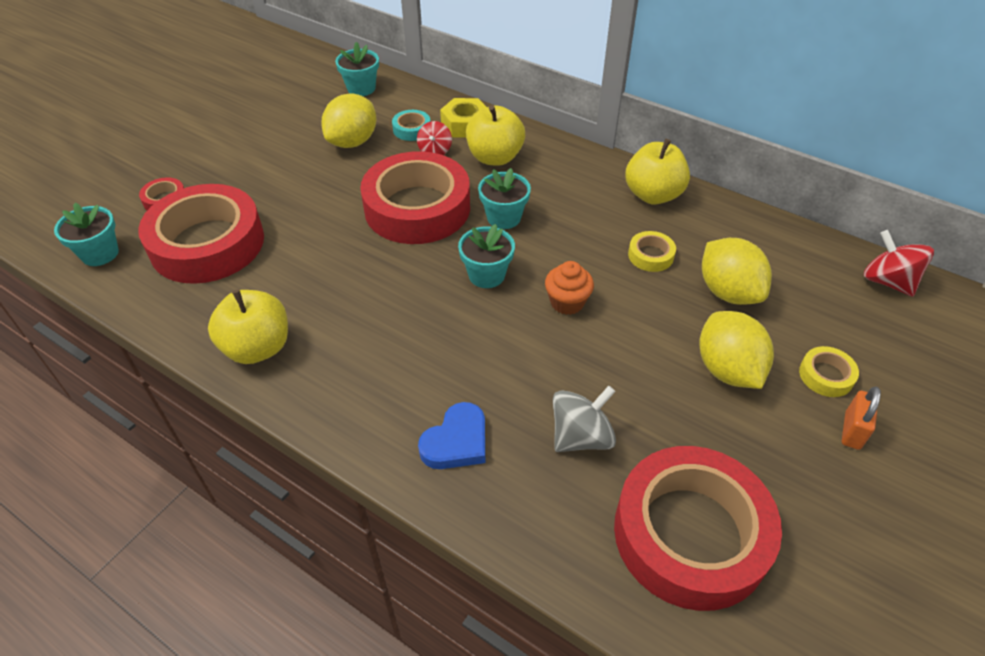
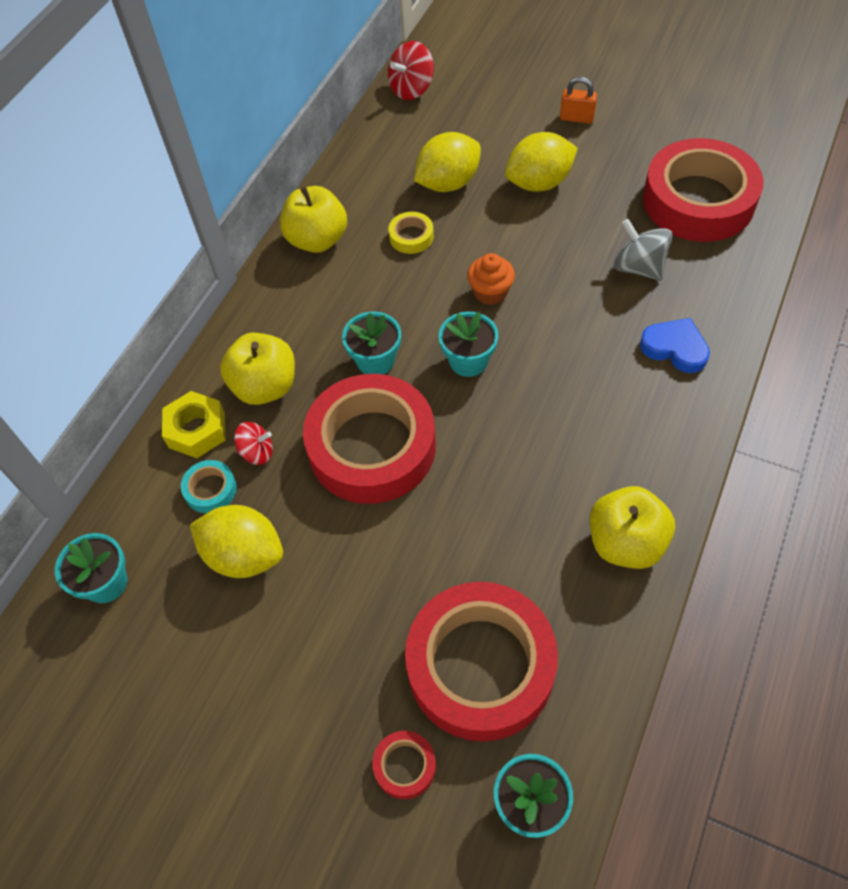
camera: 95 degrees left, 10 degrees up
(826, 375) = (527, 128): yellow tape -> none

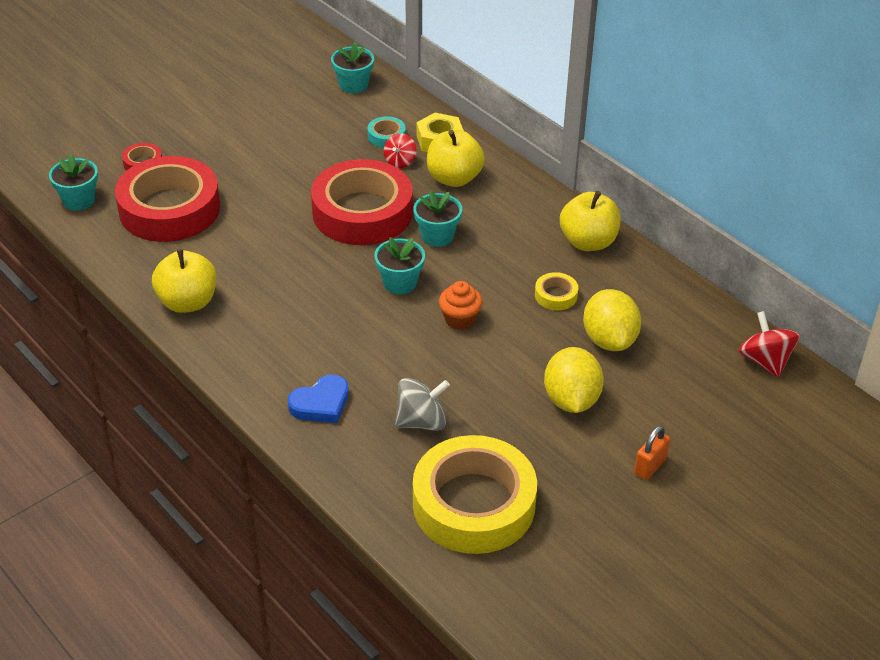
camera: 110 degrees right, 15 degrees down
(244, 555) = (326, 138): yellow lemon -> none
(698, 200) = (473, 504): red tape -> yellow tape

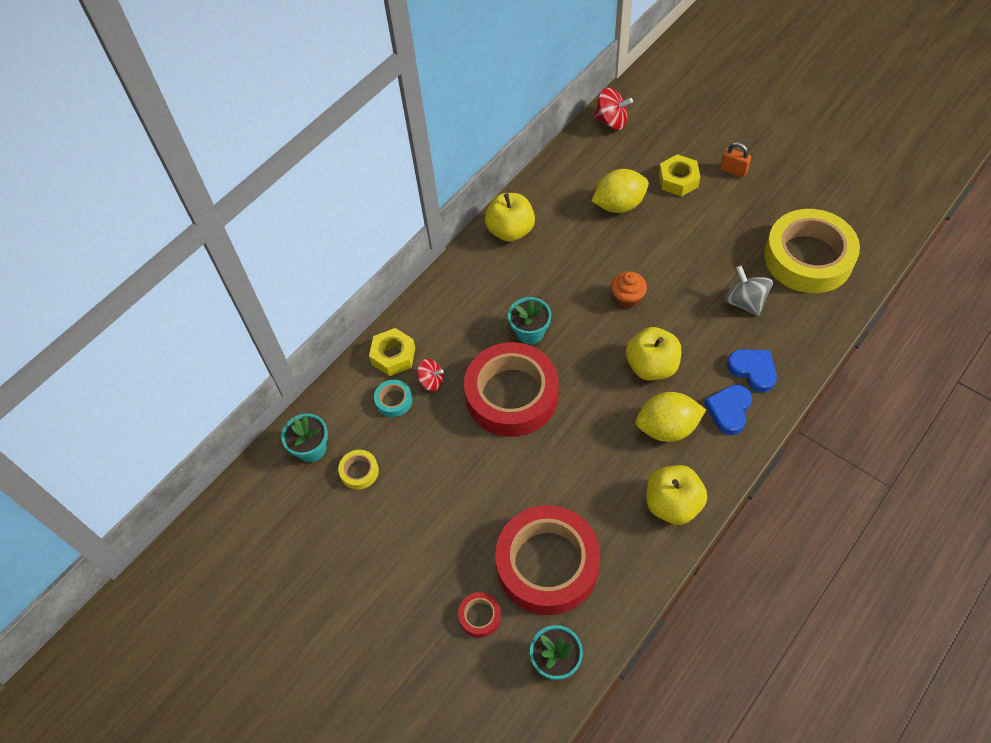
camera: 95 degrees left, 15 degrees up
(277, 370) = (729, 410): none -> blue heart
(400, 283) = (597, 347): turquoise flower pot -> none
(454, 178) = (447, 334): yellow apple -> yellow apple (651, 366)
(556, 295) = (580, 242): yellow tape -> yellow tape (359, 471)
(571, 400) = (688, 218): yellow lemon -> yellow lemon (667, 428)
(642, 405) = (678, 180): none -> yellow nut
(765, 361) = (611, 121): red spinning top -> red spinning top turned 135 degrees counterclockwise

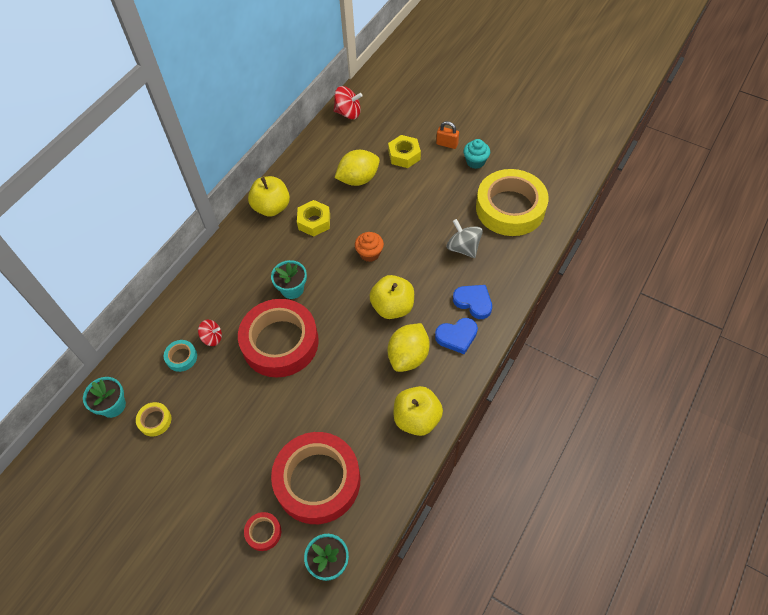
camera: 10 degrees left, 0 degrees up
(393, 356) = (179, 320): yellow nut -> yellow nut (314, 222)
(667, 428) = (408, 356): yellow lemon -> yellow lemon turned 45 degrees counterclockwise
(729, 410) = (457, 336): blue heart -> blue heart turned 120 degrees counterclockwise
(768, 196) = (475, 162): none -> turquoise cupcake

